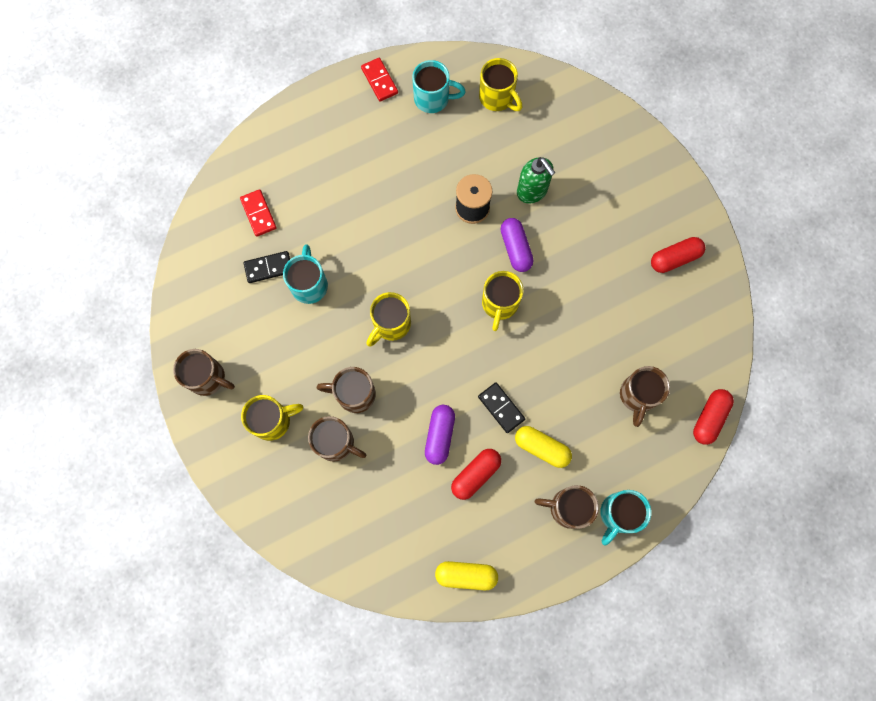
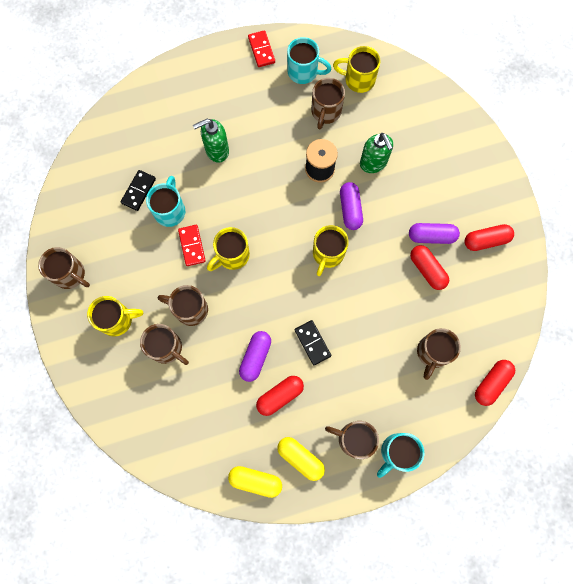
camera: 10 degrees right, 0 degrees up
(259, 214) = (139, 144): red domino -> red domino (192, 246)
(268, 268) = (139, 191): black domino -> black domino turned 60 degrees counterclockwise
(350, 206) = (216, 150): none -> green soap dispenser
(467, 141) = (325, 112): none -> brown mug
(497, 98) = (358, 80): yellow mug -> yellow mug turned 135 degrees clockwise
(541, 448) = (341, 383): yellow capsule -> yellow capsule (300, 458)
(613, 264) = (431, 236): none -> purple capsule
(615, 303) = (427, 270): none -> red capsule

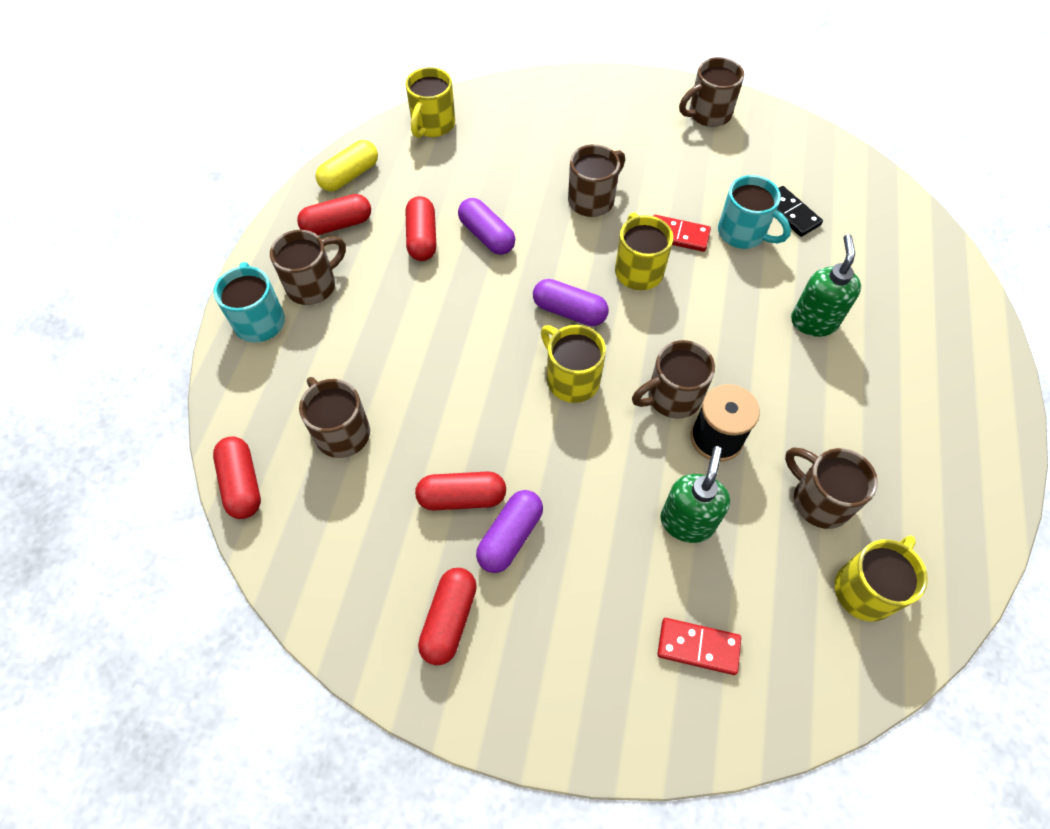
camera: 120 degrees right, 15 degrees down
(117, 320) = (624, 133): yellow mug -> yellow mug (432, 125)
(167, 348) = (559, 161): brown mug -> brown mug (672, 397)
(261, 50) = (985, 464): red domino -> red domino (698, 647)
(300, 458) = (337, 224): yellow capsule -> red capsule
(303, 72) = (915, 507): turquoise mug -> none
(312, 343) = (461, 301): black domino -> none
(350, 209) = (624, 444): purple capsule -> purple capsule (569, 311)
(373, 163) = (687, 522): green soap dispenser -> green soap dispenser turned 105 degrees clockwise

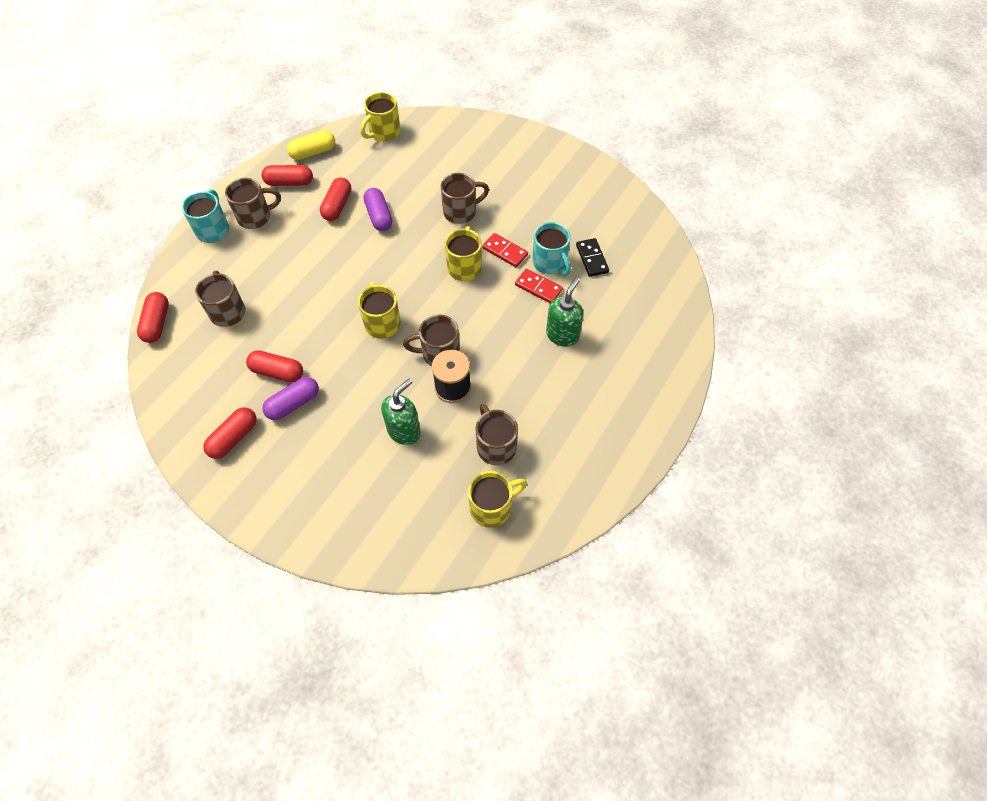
camera: 20 degrees right, 0 degrees up
(569, 311) = (405, 280): purple capsule -> none
(698, 647) = (369, 503): red domino -> red domino (538, 287)
(708, 114) = (576, 174): brown mug -> none

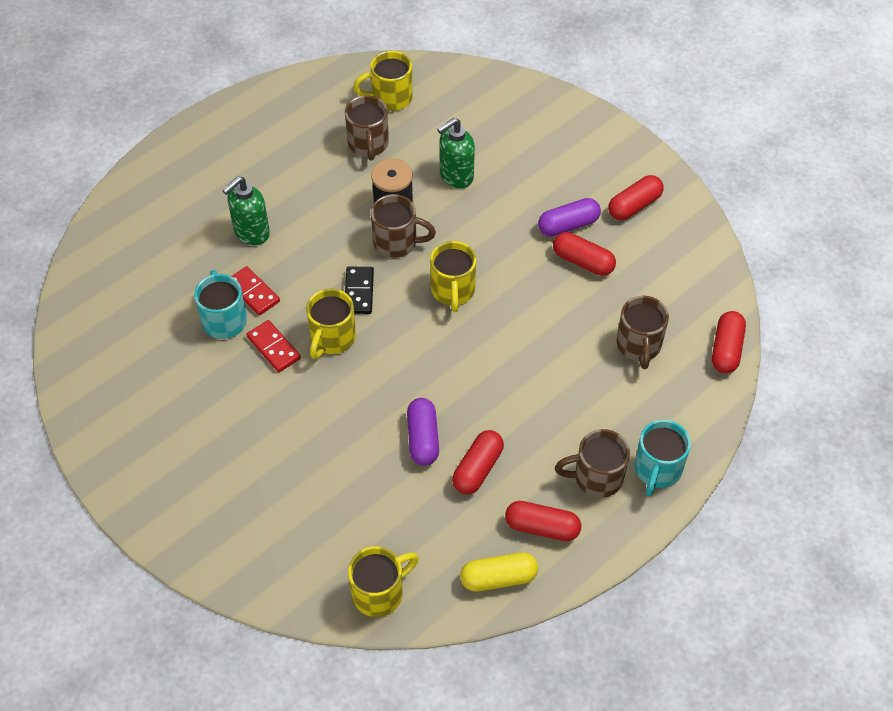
camera: 165 degrees left, 5 degrees down
(461, 212) = (308, 419): brown mug -> none
(592, 259) = (170, 314): black domino -> black domino (359, 292)

